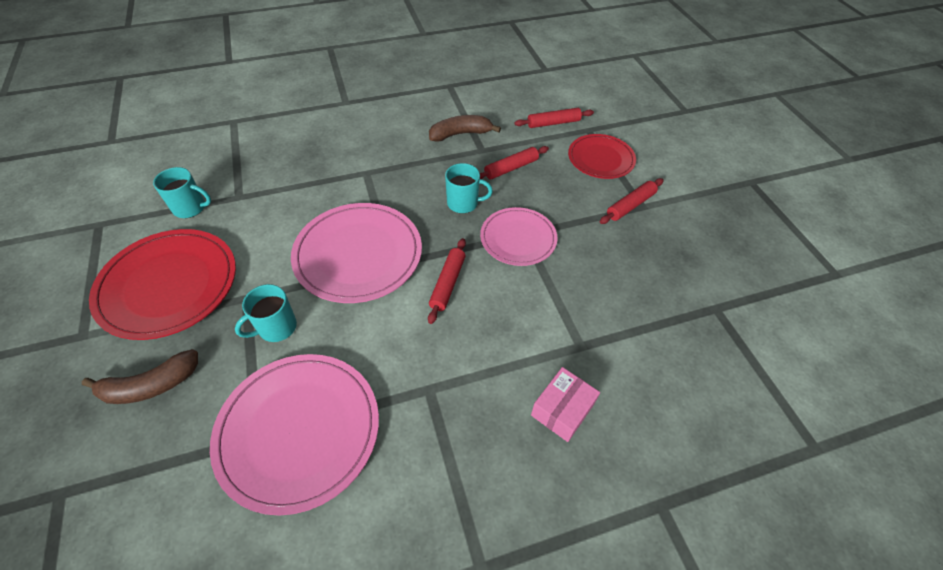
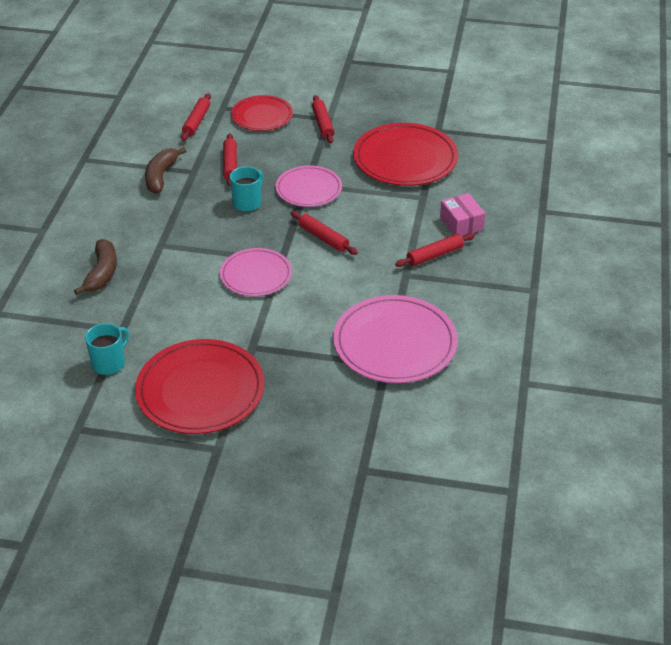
camera: 60 degrees left, 10 degrees down
(151, 385) = (301, 413): brown banana -> brown banana (102, 273)
(276, 327) = (296, 336): turquoise mug -> none
(358, 254) = (256, 275): pink plate -> pink plate, size x0.62
(483, 405) = (435, 255): none -> red rolling pin
(636, 299) = (405, 159): none -> red plate

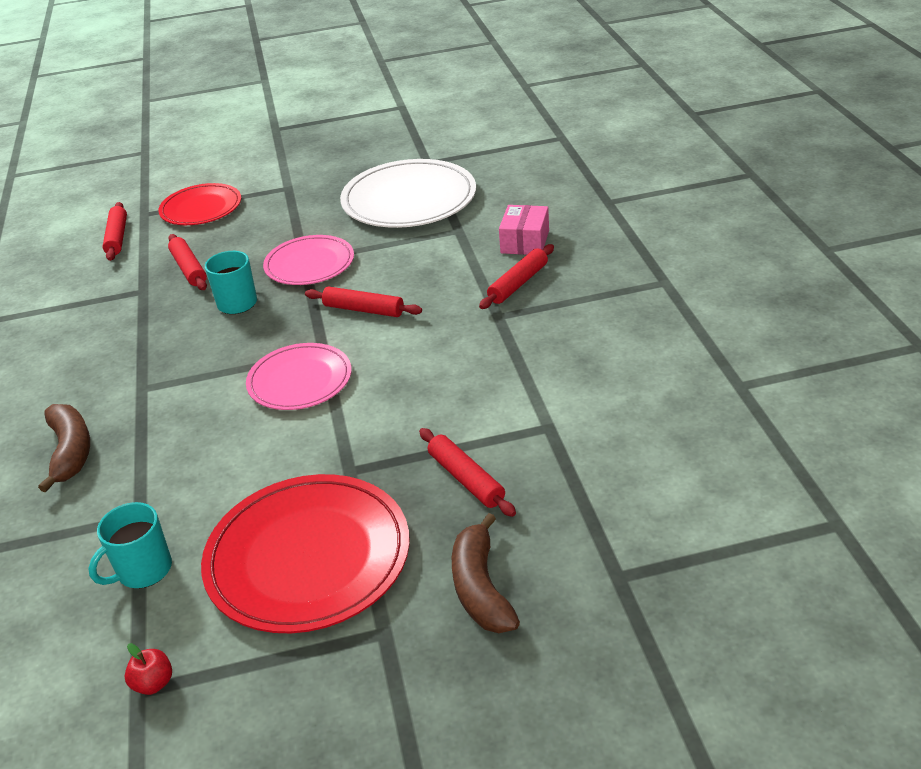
camera: 20 degrees left, 5 degrees down
(87, 428) = (153, 683): none -> red apple
(109, 363) = (143, 570): turquoise mug -> turquoise mug turned 150 degrees counterclockwise
(161, 176) = (99, 309): brown banana -> brown banana (480, 588)
(323, 124) = (284, 195): red rolling pin -> red rolling pin (466, 479)
(395, 343) = (542, 397): pink plate -> none
(405, 159) = (409, 199): red plate -> white plate
(461, 223) = (525, 242): pink box -> pink box turned 60 degrees clockwise

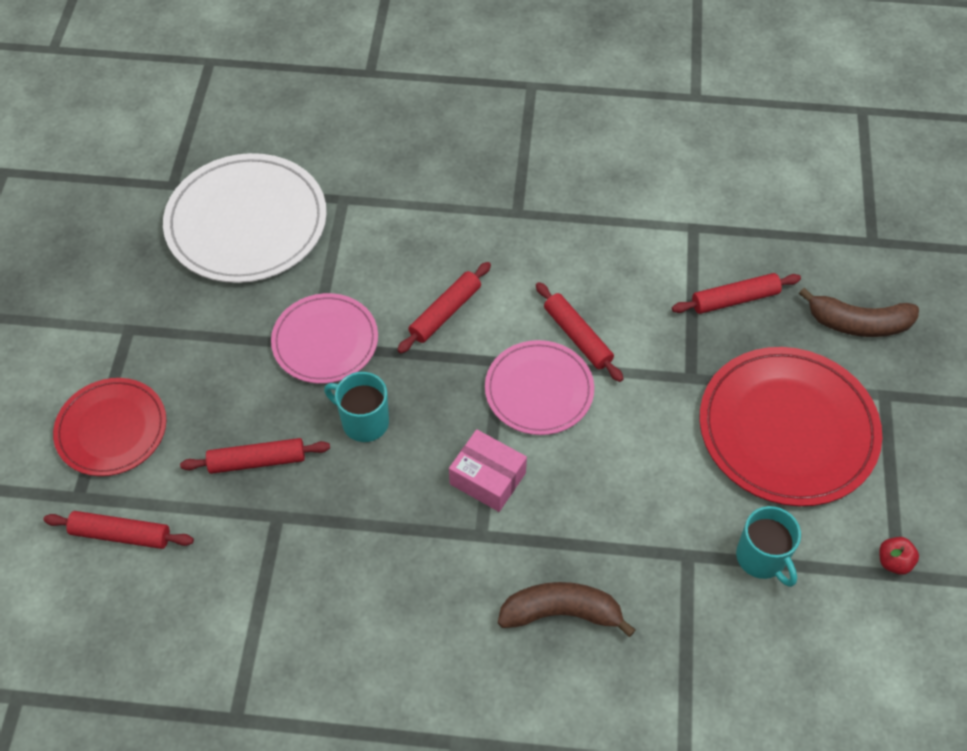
camera: 75 degrees left, 20 degrees up
(518, 284) = (472, 182): red rolling pin -> red rolling pin (577, 337)
(525, 242) = (401, 155): pink box -> pink box (487, 478)

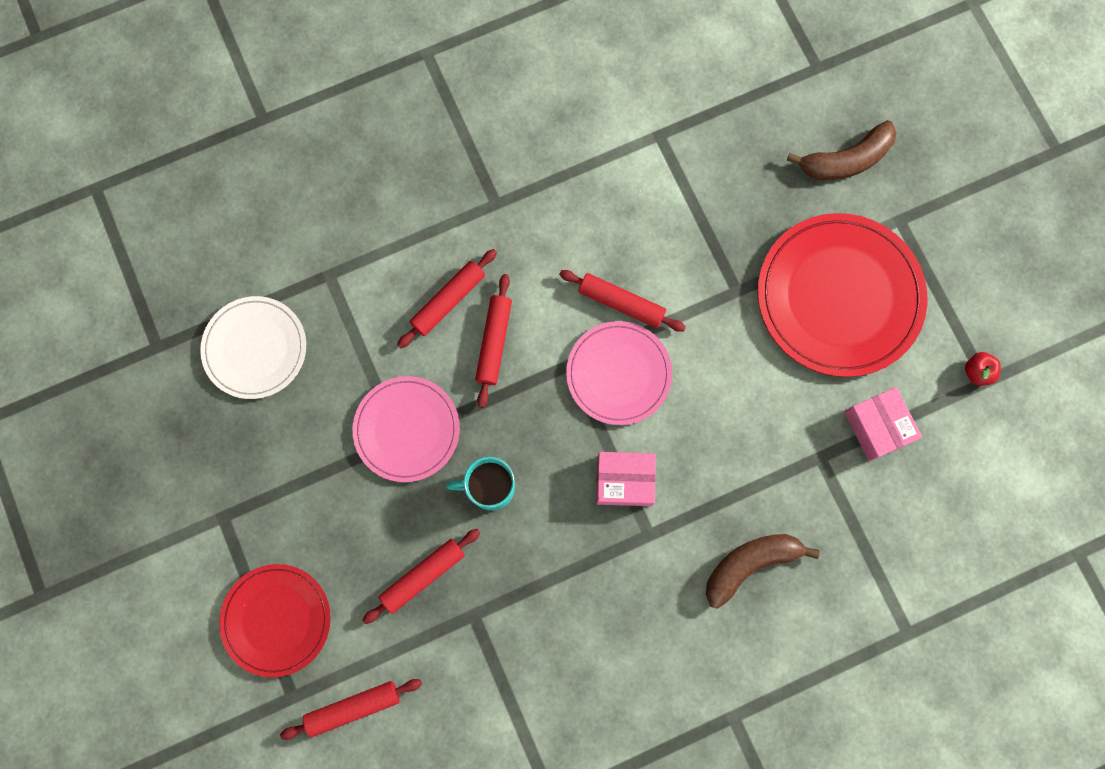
camera: 30 degrees left, 20 degrees up
(246, 222) = (255, 348): white plate -> white plate, size x0.62
(735, 299) = (733, 192): red rolling pin -> red rolling pin (448, 301)
(762, 558) = (877, 427): turquoise mug -> pink box

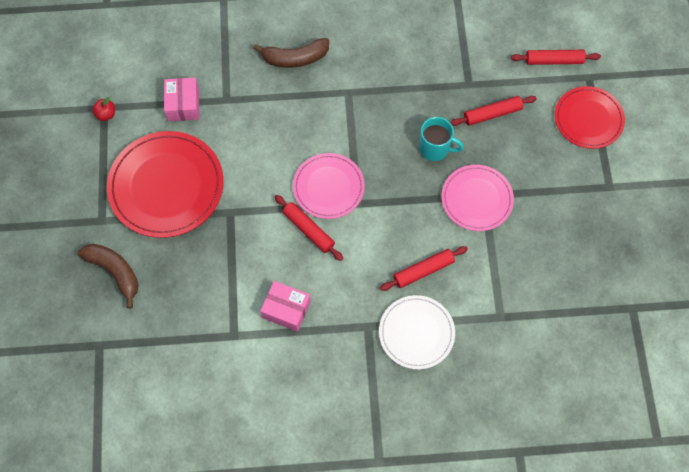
camera: 160 degrees left, 10 degrees down
(255, 348) = (564, 284): white plate -> white plate (416, 333)
(494, 342) = (402, 233): red rolling pin -> none
(624, 481) = (350, 125): pink box -> pink box (286, 309)
(846, 160) = (115, 272): brown banana -> brown banana turned 45 degrees clockwise

